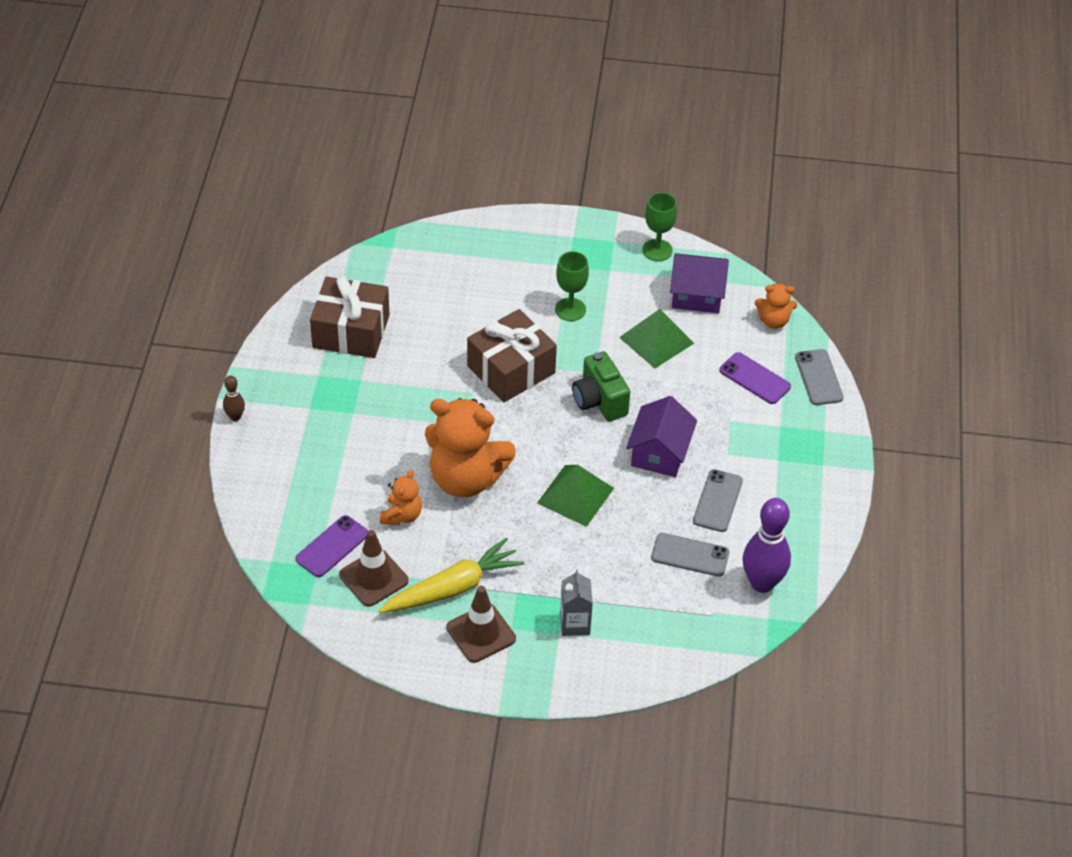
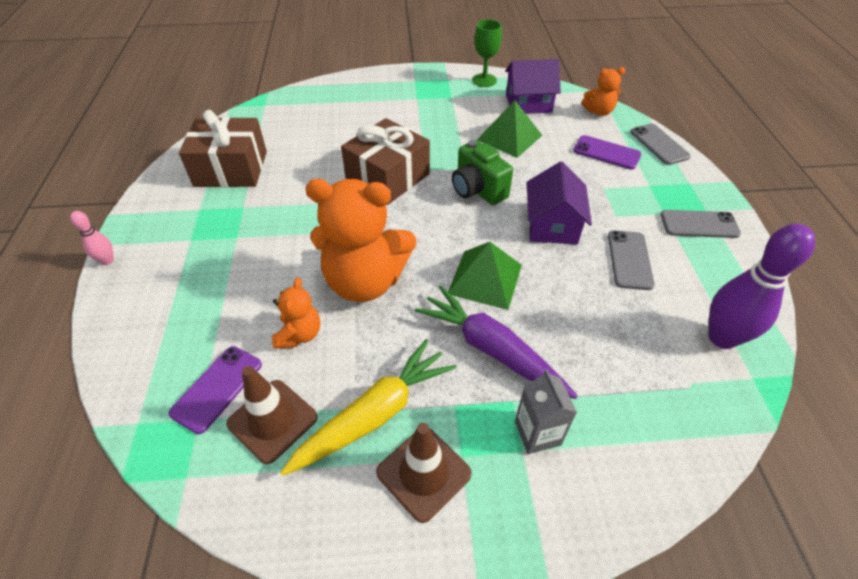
camera: 10 degrees left, 0 degrees up
(235, 417) = (107, 261): brown bowling pin -> pink bowling pin
(560, 557) = (491, 349): none -> purple carrot
(570, 309) = (428, 126): green goblet -> none
(690, 555) = (630, 321): grey phone -> grey phone (699, 224)

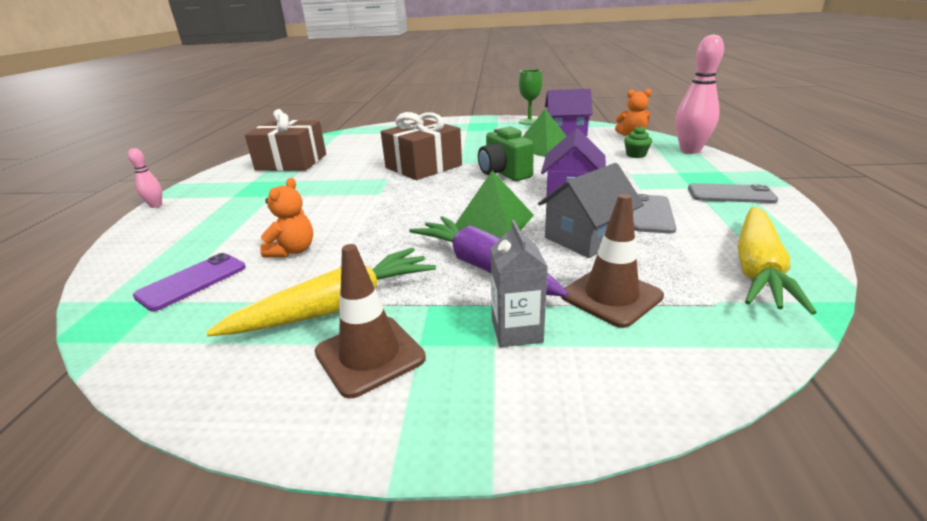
camera: 10 degrees right, 20 degrees down
(272, 420) = (230, 306): brown traffic cone -> brown traffic cone (611, 296)
(365, 281) = (373, 221): orange teddy bear -> none
(576, 300) = (586, 237): none -> grey house
(606, 153) = (636, 155): purple phone -> green cupcake
(659, 144) = (690, 151): grey phone -> pink bowling pin
(722, 338) = (757, 268): purple bowling pin -> yellow carrot

